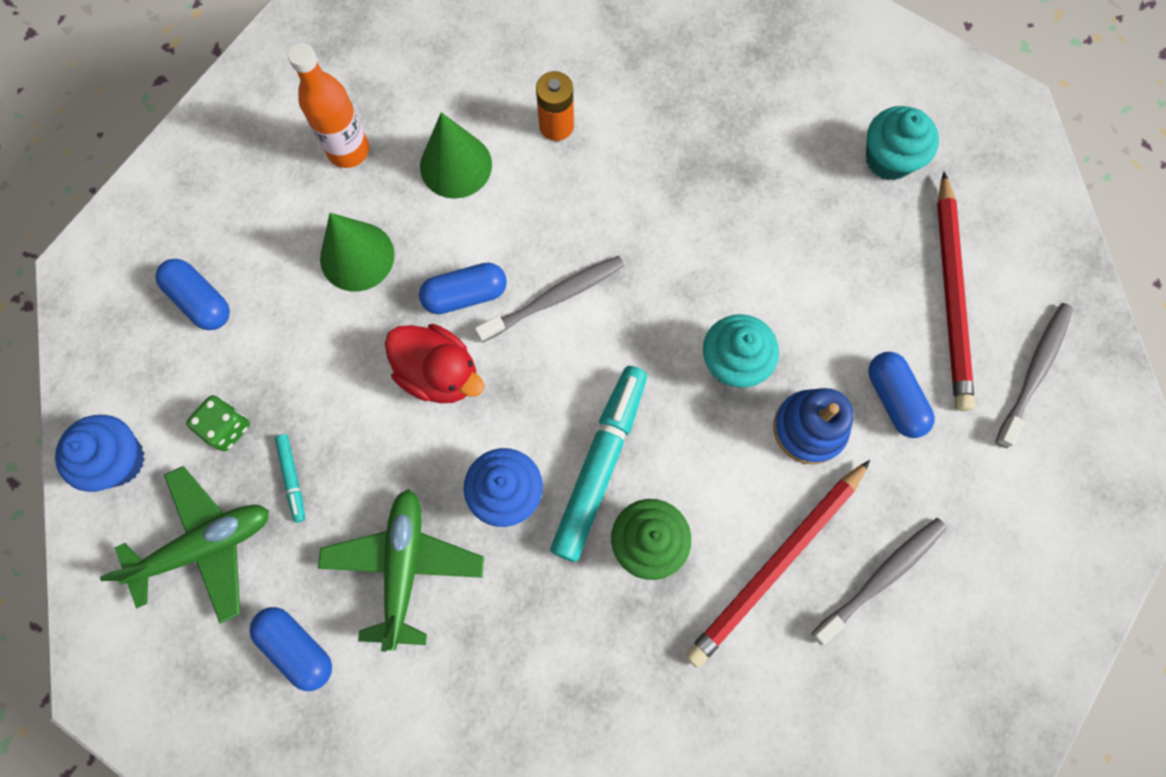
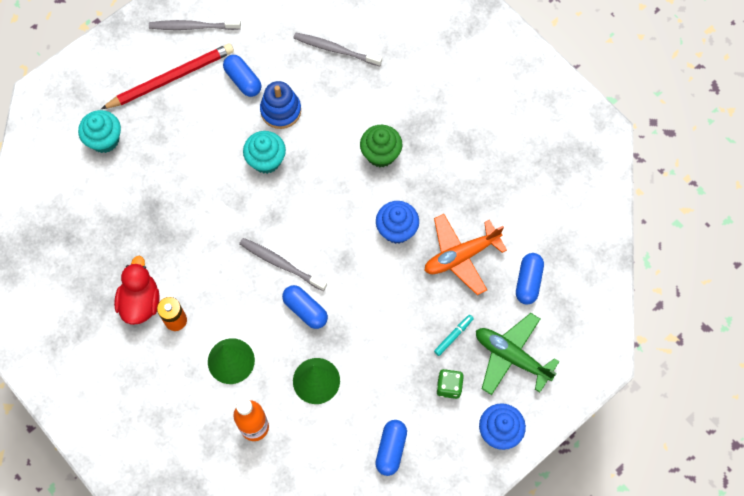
camera: 120 degrees left, 5 degrees down
(404, 566) = (461, 256): green plane -> orange plane
(439, 373) = (356, 297): red duck -> red duck (140, 302)
(600, 464) = (356, 195): turquoise marker -> none
(777, 564) = (356, 94): red pencil -> none
(894, 399) = (243, 80): blue capsule -> blue capsule turned 75 degrees counterclockwise

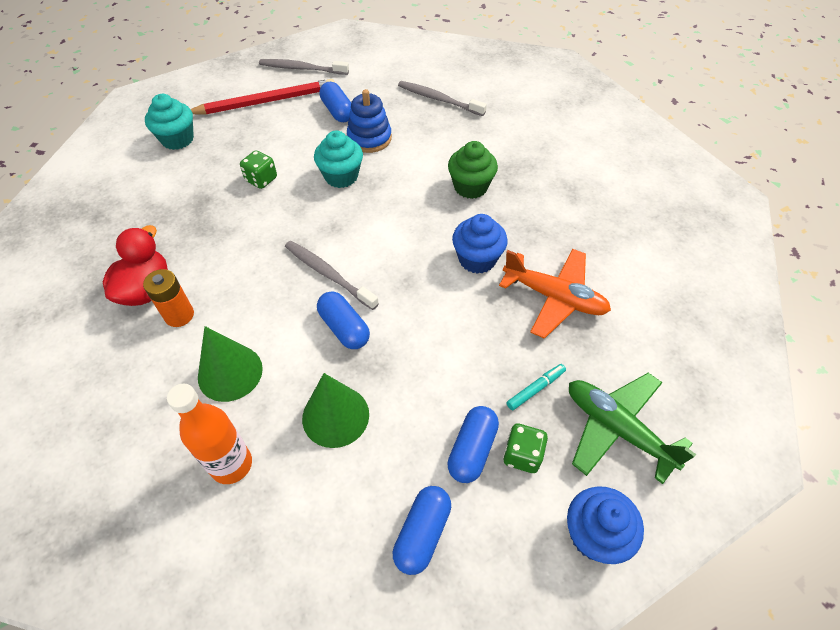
camera: 10 degrees right, 15 degrees down
(197, 175) = (261, 179): none -> green dice
(461, 256) = (554, 297): orange plane -> orange plane turned 135 degrees counterclockwise
(528, 282) = (642, 339): blue capsule -> blue capsule (472, 450)

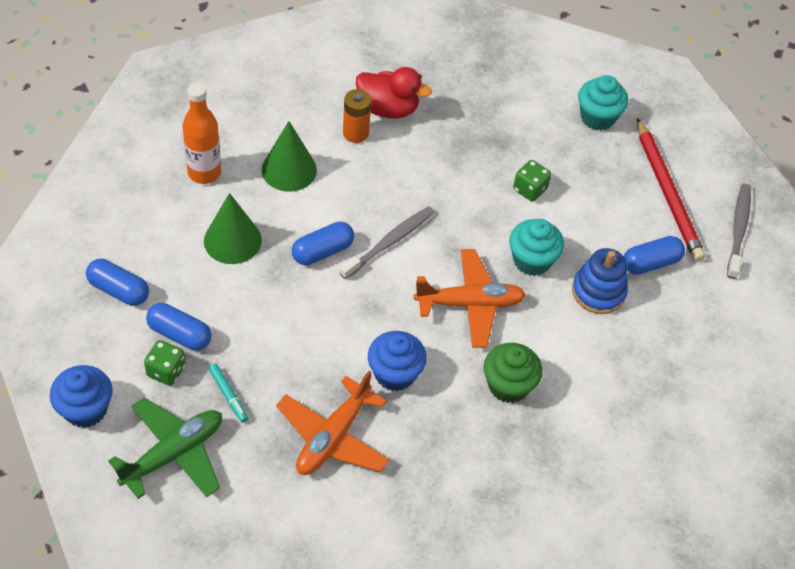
camera: 90 degrees right, 0 degrees up
(393, 213) = (470, 304): none -> orange plane
(439, 99) = (679, 375): grey toothbrush -> none

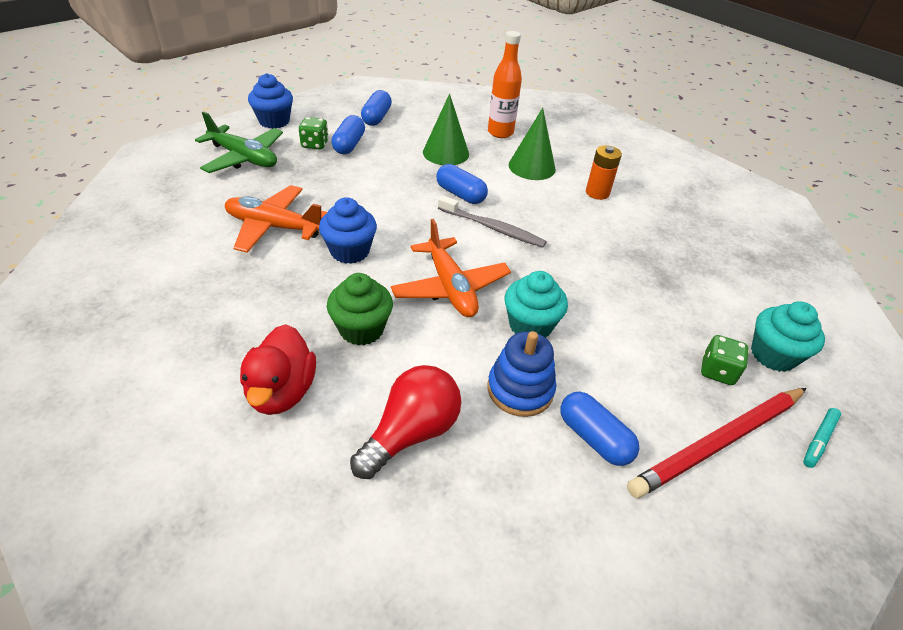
camera: 75 degrees right, 10 degrees down
(228, 395) = (301, 172): turquoise marker -> turquoise marker (819, 440)
(388, 109) = (640, 206): red duck -> red duck (282, 391)
(529, 189) = (622, 311): green dice -> green dice (717, 371)
(625, 375) = (411, 433): none -> red light bulb
(738, 230) = (723, 544): grey toothbrush -> none

